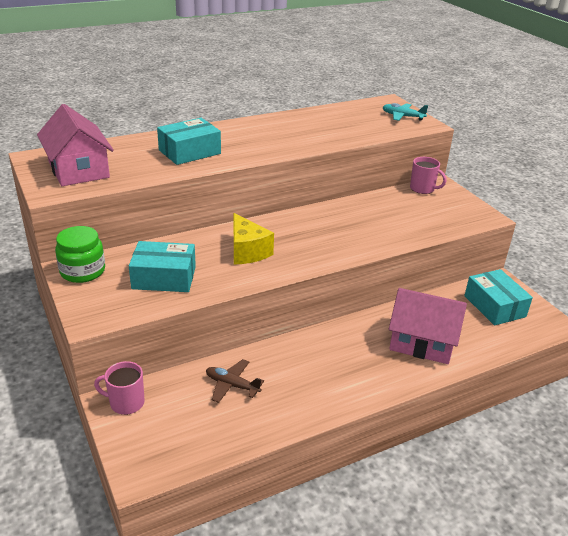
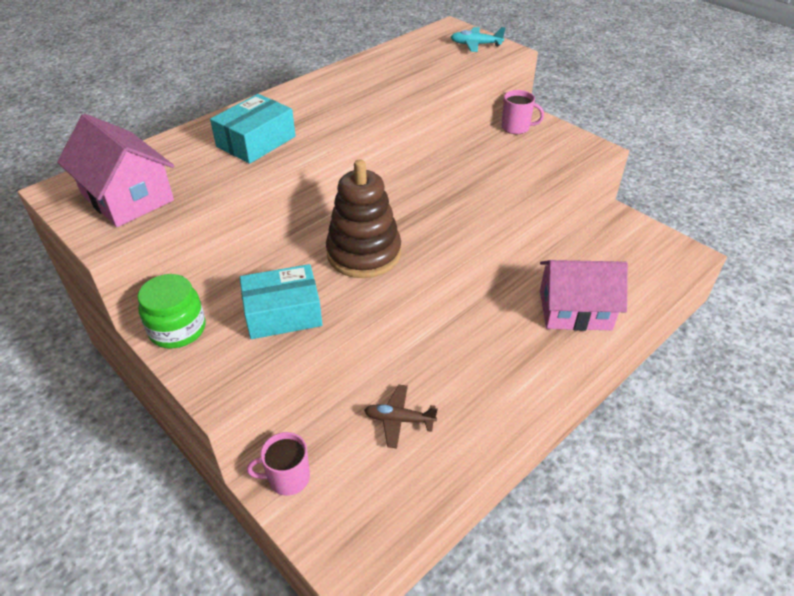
camera: 15 degrees left, 10 degrees up
(247, 251) = (364, 253): yellow cheese -> brown stacking toy
(494, 306) = (627, 248): turquoise box -> none

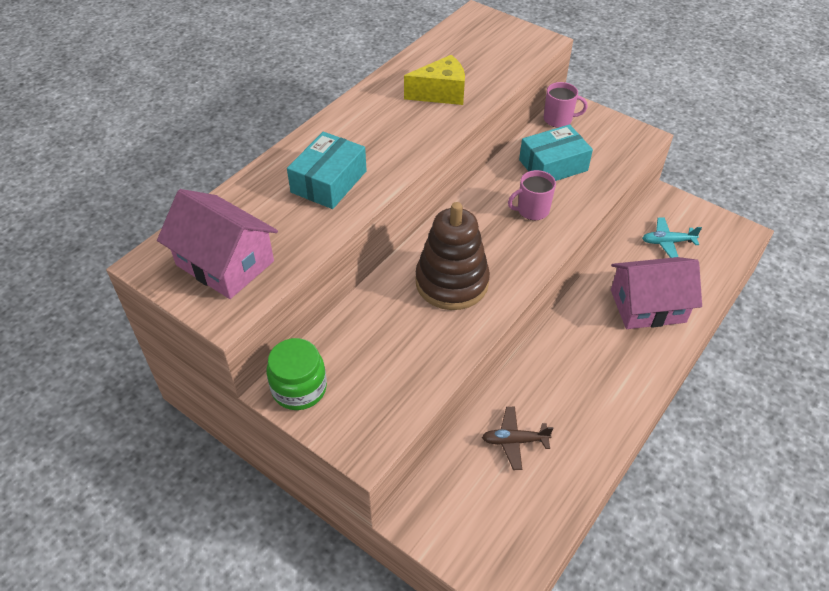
camera: 10 degrees left, 5 degrees up
(283, 313) = (395, 357): turquoise box -> turquoise box (553, 165)
(287, 478) = (428, 513): pink mug -> pink mug (532, 210)
(393, 82) = (441, 93): none -> yellow cheese
(476, 45) = (509, 36): turquoise plane -> turquoise plane (667, 242)

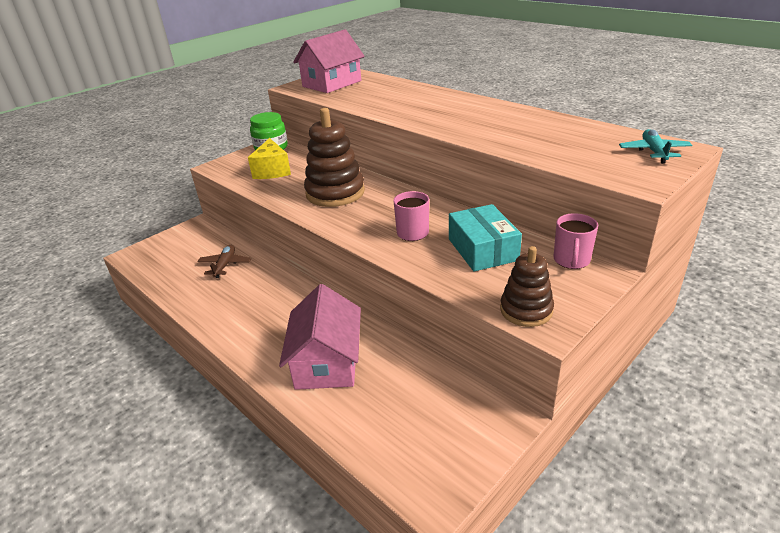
camera: 100 degrees right, 15 degrees down
(329, 182) = (398, 101): turquoise box -> none
(441, 93) = (516, 133): yellow cheese -> yellow cheese (272, 171)
(629, 145) = (526, 310): none -> brown stacking toy
(667, 242) = (422, 400): turquoise plane -> turquoise plane (654, 152)

